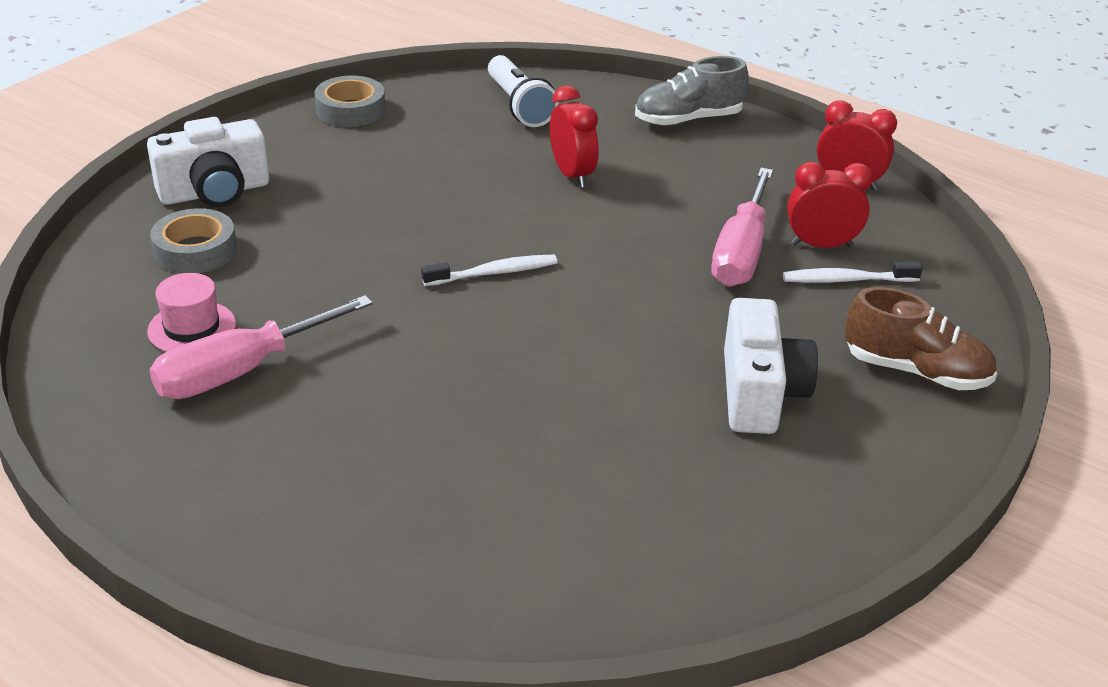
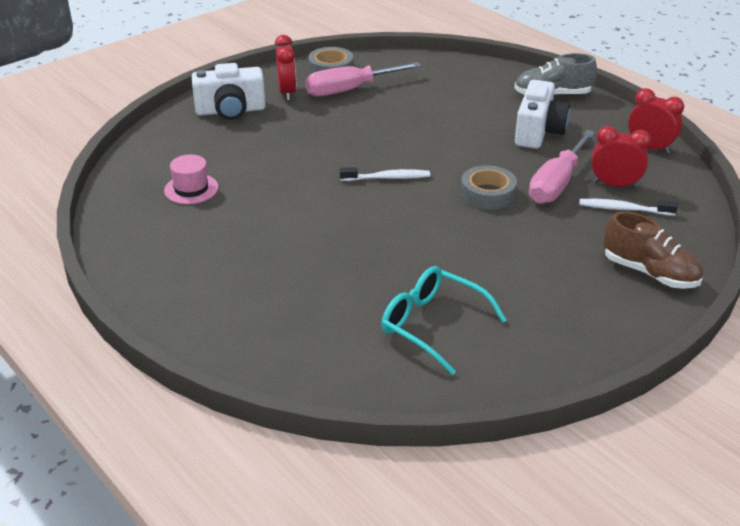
camera: 15 degrees right, 0 degrees up
(195, 250) = (208, 144): grey tape -> grey tape (488, 194)
(242, 371) = (212, 217): pink screwdriver -> pink screwdriver (350, 90)
(519, 106) = (441, 76): white flashlight -> none
(572, 175) = (460, 123): red clock -> red clock (287, 93)
(639, 498) = (432, 325): none -> turquoise glasses
(760, 393) = (535, 272): white camera -> white camera (538, 132)

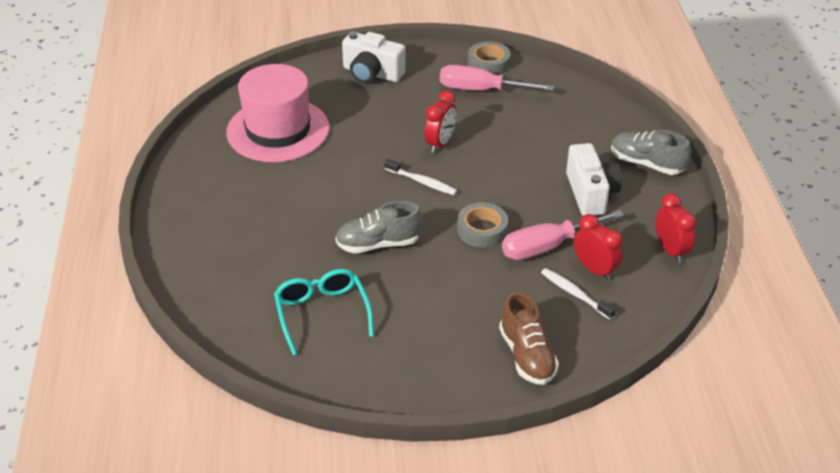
camera: 35 degrees right, 5 degrees up
(191, 189) = (278, 130): pink hat -> pink hat, size x2.28
(287, 93) = (430, 73): red clock -> red clock (440, 143)
(411, 243) = (378, 244): none -> grey shoe
(538, 132) = (590, 193): white camera -> white camera turned 60 degrees counterclockwise

